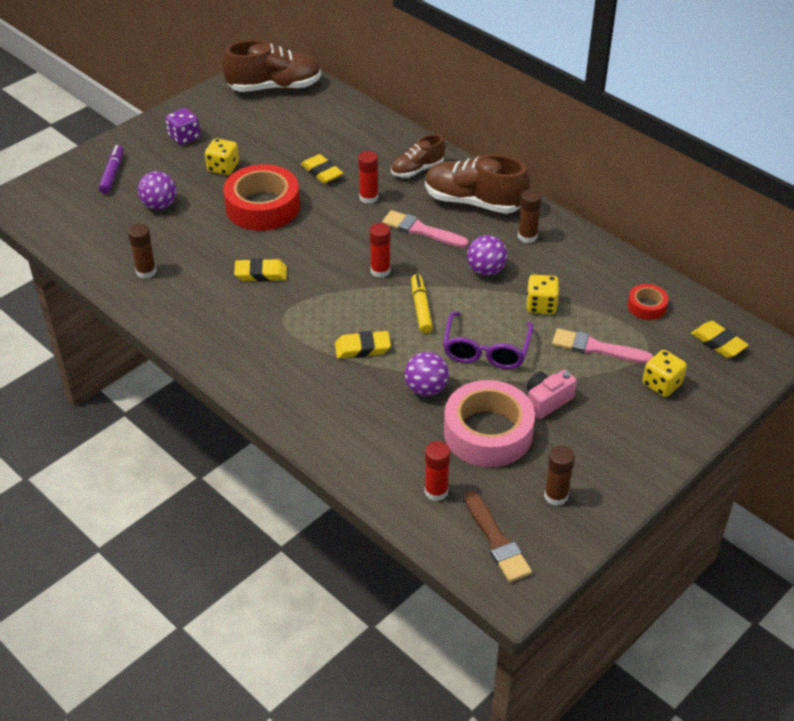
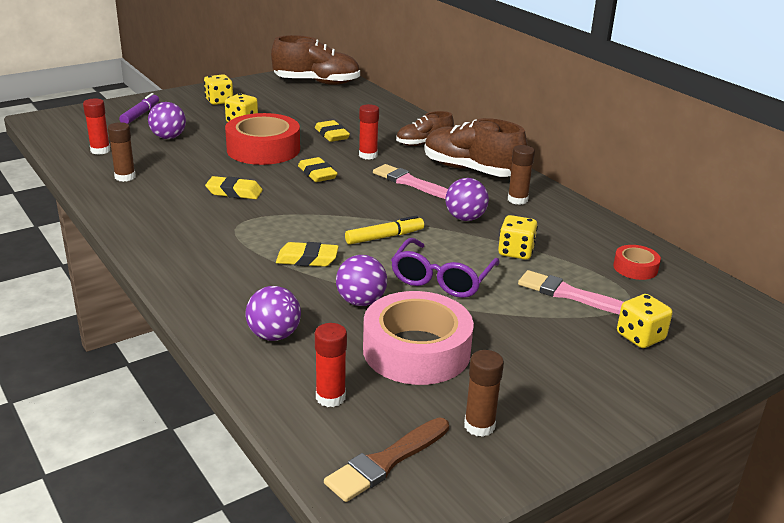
camera: 10 degrees right, 15 degrees down
(184, 137) = (219, 101): purple dice -> yellow dice
(368, 439) = (274, 335): none -> purple ball
(380, 271) = (355, 205): red glue stick -> red glue stick (100, 150)
(421, 308) = (384, 237): yellow marker -> yellow marker turned 60 degrees clockwise
(496, 540) = (386, 462): brown brush -> brown brush turned 60 degrees clockwise
(547, 401) = (497, 332): pink camera -> none
(718, 343) = (715, 309): yellow eraser -> yellow eraser (317, 174)

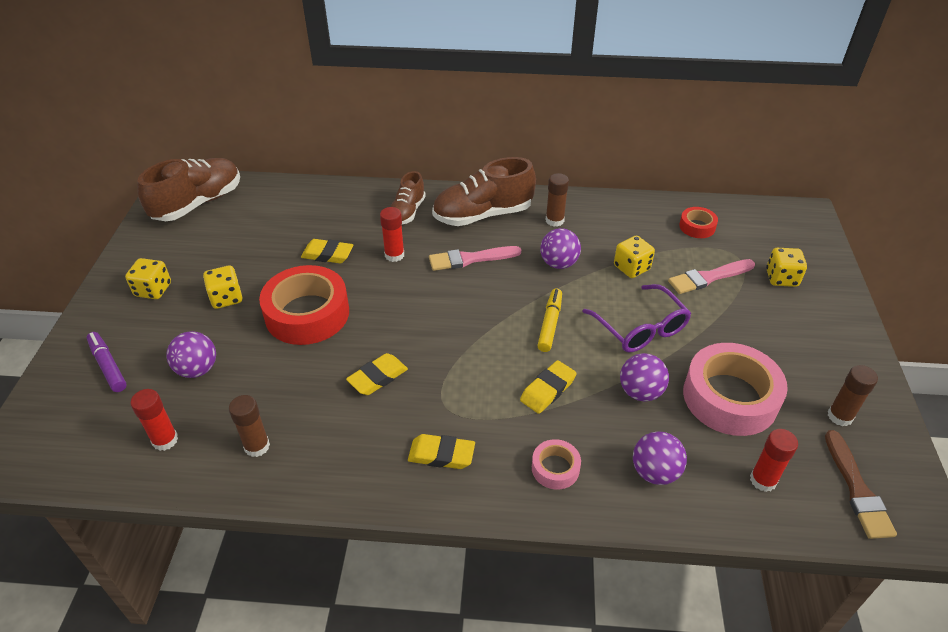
camera: 50 degrees left, 15 degrees up
(226, 288) = (555, 468): none -> pink tape
(317, 174) = (397, 304): yellow eraser -> yellow eraser (441, 455)

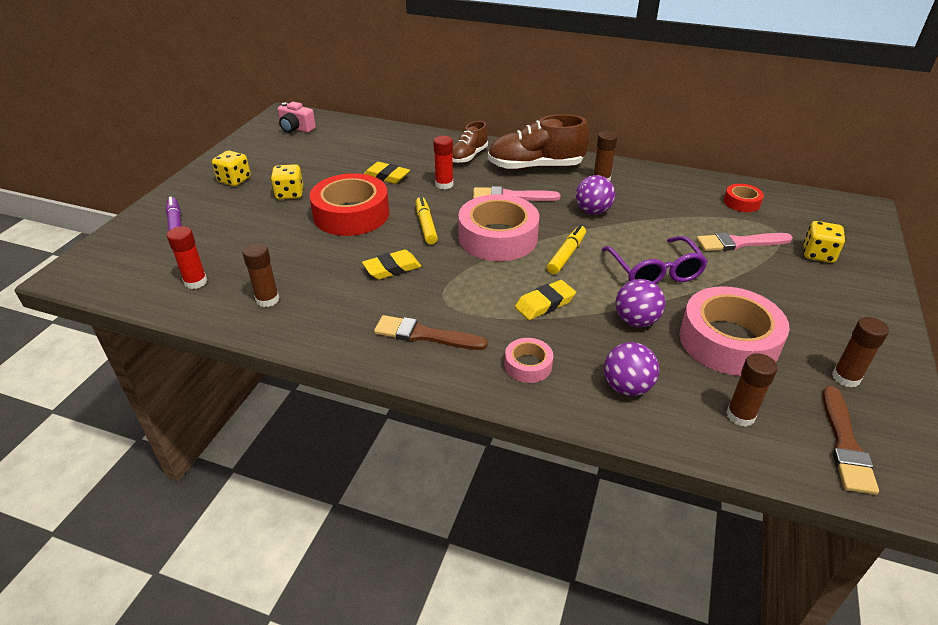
camera: 15 degrees right, 5 degrees down
(197, 369) = (244, 238): purple ball -> none
(198, 203) = (296, 129): brown shoe -> pink camera
(394, 313) = (426, 225): none -> yellow marker
(441, 455) = (425, 335): yellow eraser -> brown brush
(474, 315) = (498, 237): none -> pink tape
(631, 268) = (663, 224): yellow dice -> none
(763, 480) = (740, 416): red glue stick -> brown glue stick

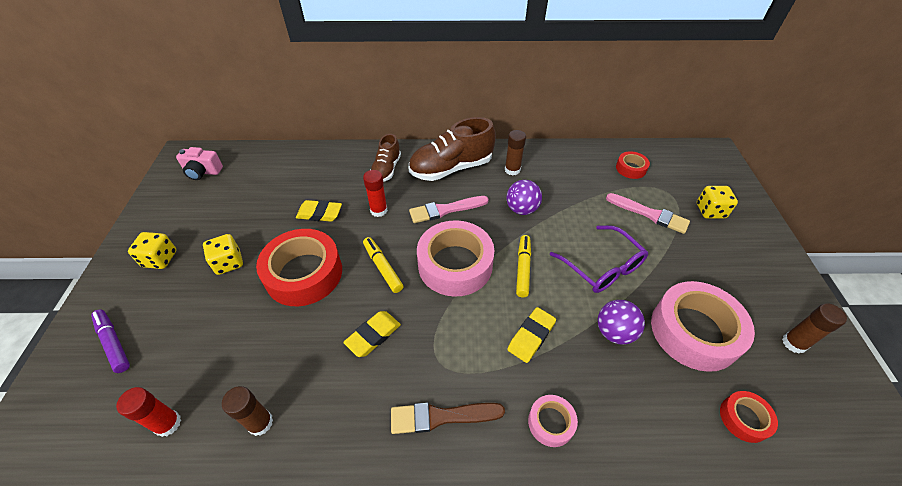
camera: 20 degrees left, 10 degrees up
(627, 387) = (644, 418): purple ball -> none
(739, 243) = (650, 214): pink brush -> pink brush turned 120 degrees counterclockwise
(740, 416) = (744, 418): brown glue stick -> red tape
(845, 444) = (830, 421): brown brush -> none

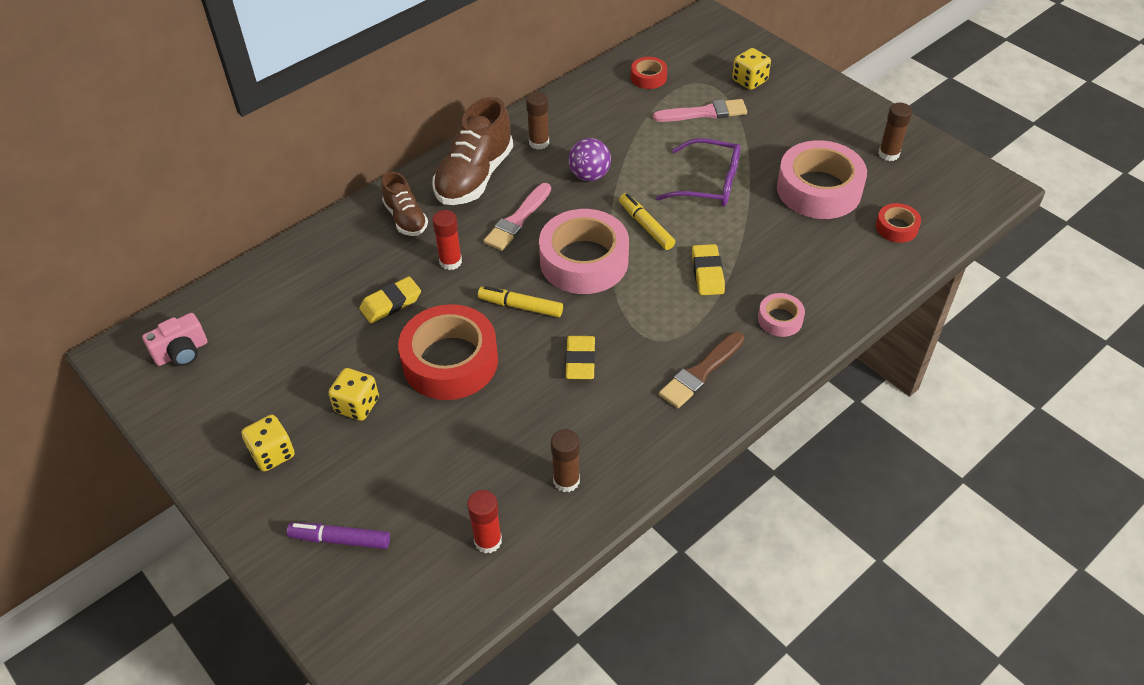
camera: 40 degrees left, 0 degrees up
(614, 332) = (764, 228): purple ball -> none

